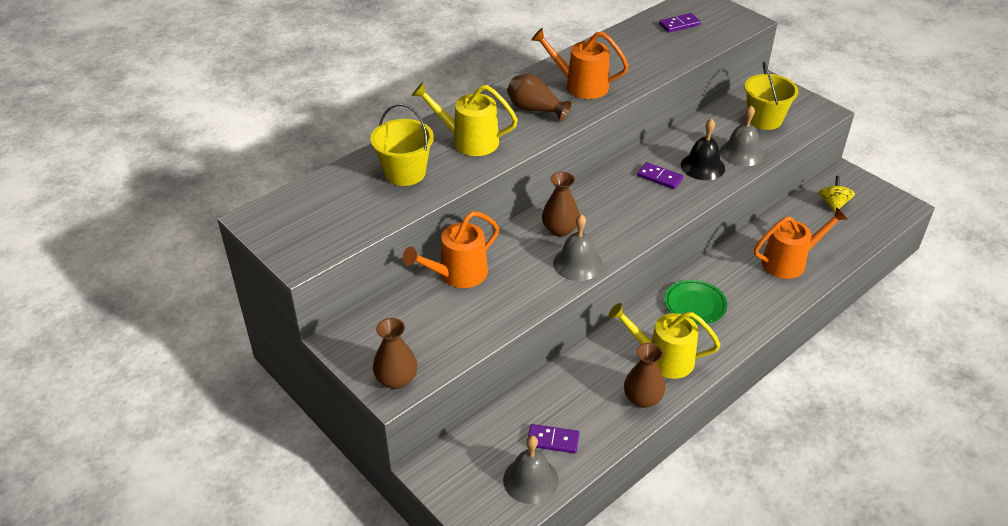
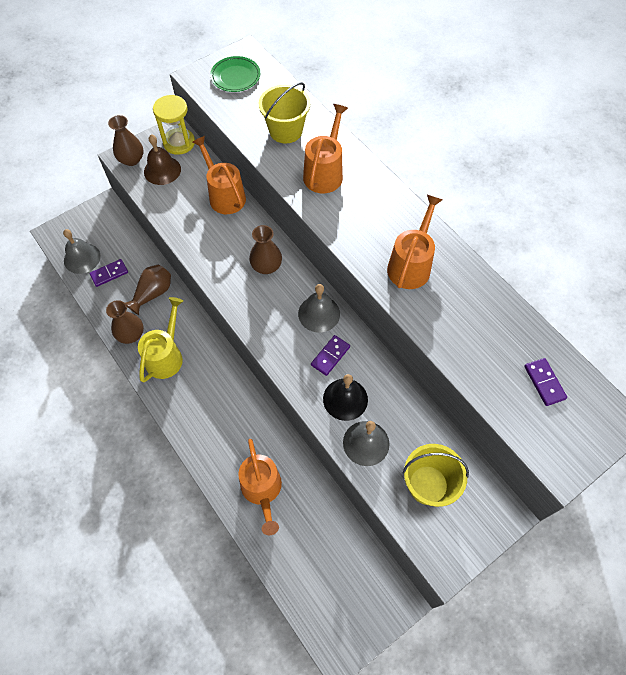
camera: 95 degrees right, 20 degrees up
(363, 331) = (179, 143): none -> yellow hourglass
(416, 342) = (162, 170): none -> brown bell
(469, 141) = (325, 172): yellow watering can -> orange watering can
(535, 110) = (370, 223): brown vase -> brown vase (152, 294)
(553, 440) = (109, 273): purple domino -> purple domino turned 45 degrees clockwise
(577, 263) = (223, 274): grey bell -> grey bell (319, 313)
(695, 305) = (220, 392): green plate -> green plate (235, 77)
(833, 204) = (346, 566): yellow spinning top -> none

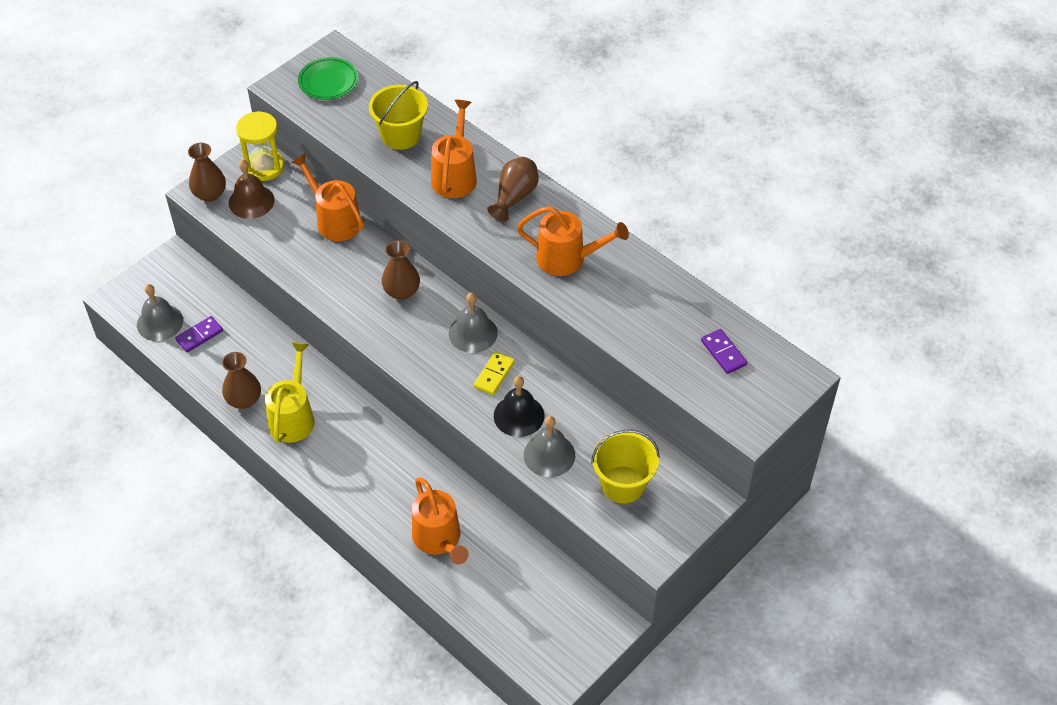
camera: 10 degrees left, 10 degrees down
(152, 294) = (260, 350): brown vase -> brown vase (514, 197)
(330, 356) = (494, 375): purple domino -> yellow domino
(411, 265) = (567, 259): orange watering can -> orange watering can turned 90 degrees clockwise

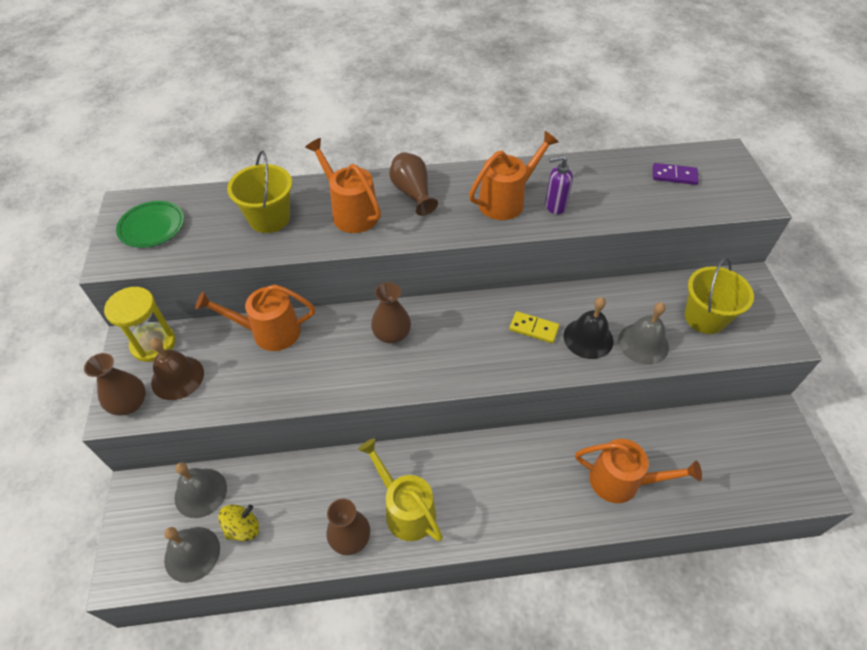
camera: 50 degrees left, 0 degrees up
(199, 335) = (243, 528): purple domino -> yellow spinning top
(473, 333) = (479, 316): grey bell -> grey bell (200, 492)
(494, 375) = (533, 329): yellow domino -> yellow domino turned 45 degrees counterclockwise
(593, 293) = (555, 206): none -> purple soap dispenser

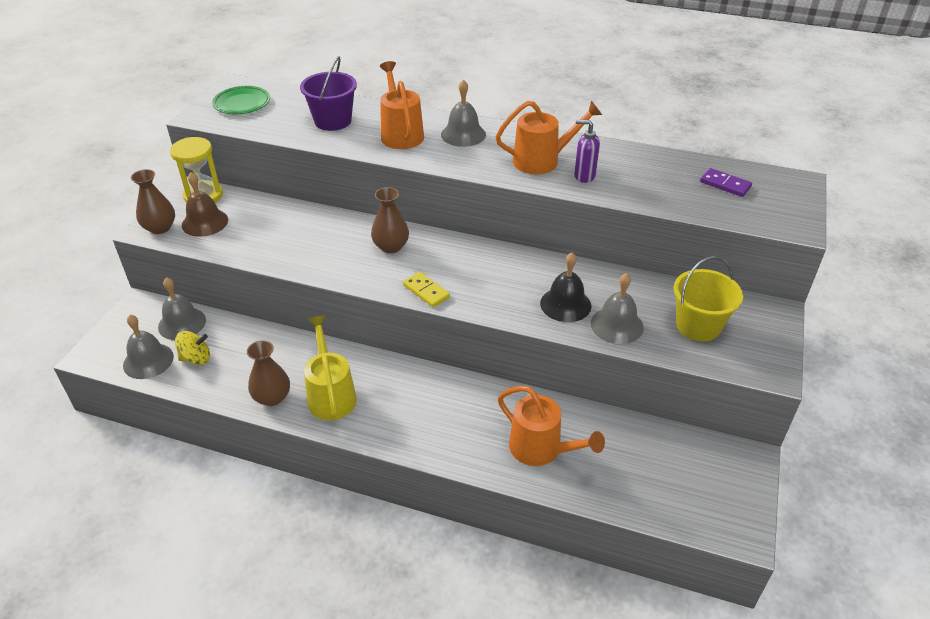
camera: 25 degrees right, 10 degrees down
(269, 218) = (333, 121): yellow bucket -> purple bucket
(269, 332) = (294, 214): orange watering can -> none
(412, 193) = (463, 134): brown vase -> grey bell
(533, 329) = (519, 281): yellow domino -> yellow domino (426, 291)

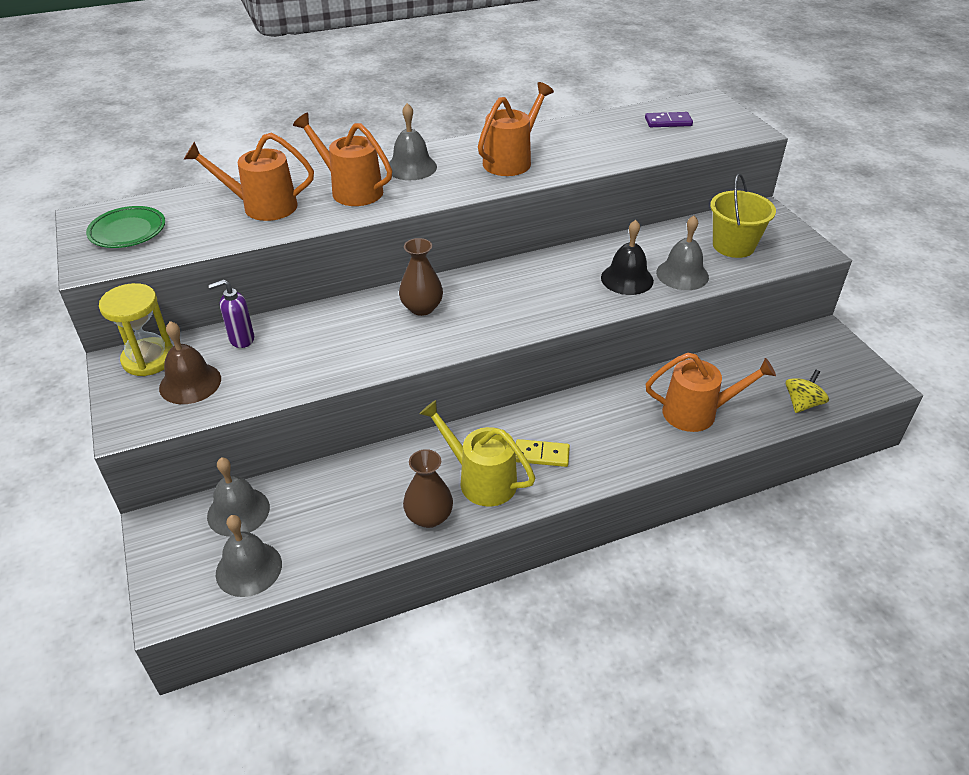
camera: 40 degrees left, 0 degrees up
(160, 228) = (141, 415): brown vase -> none
(196, 358) = (301, 533): yellow spinning top -> yellow spinning top (802, 403)
(333, 121) = (262, 206): purple bucket -> orange watering can
(426, 291) = (505, 328): yellow domino -> yellow domino (541, 455)
(584, 176) = (562, 158): purple soap dispenser -> purple soap dispenser (241, 339)

